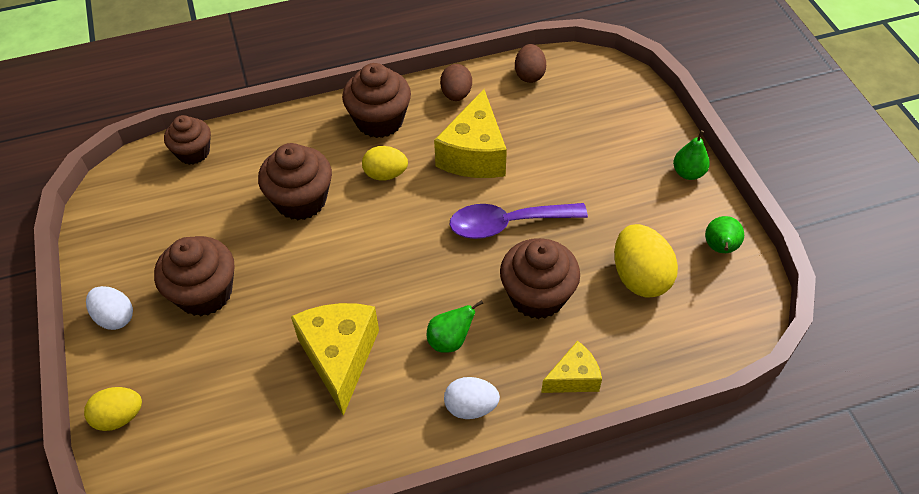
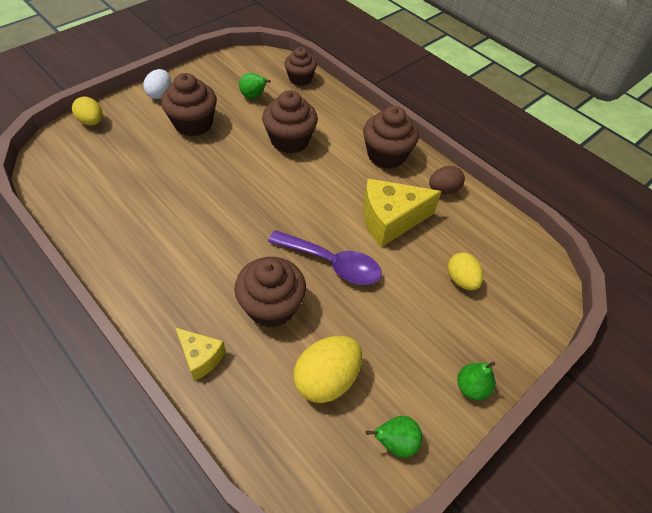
camera: 60 degrees right, 0 degrees up
(340, 357) = (168, 205): yellow cheese -> none
(385, 174) = (338, 175): yellow egg -> yellow egg (461, 280)
(450, 340) = (206, 263): green pear -> green pear (254, 96)
(471, 407) = (151, 295): white egg -> none
(507, 224) = (332, 263): purple spoon -> purple spoon turned 150 degrees clockwise
(529, 75) = (500, 229): brown egg -> none

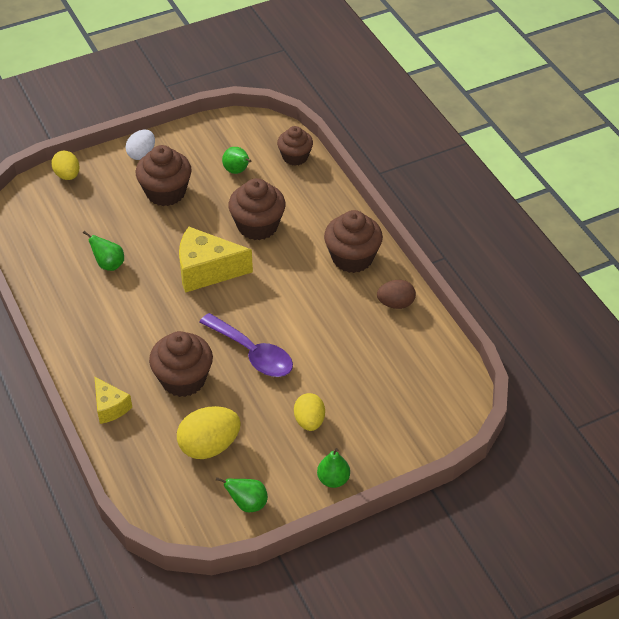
camera: 20 degrees right, 5 degrees down
(156, 199) = (109, 264): none -> green pear
(390, 220) = (326, 324): yellow cheese -> yellow cheese (206, 271)
(461, 280) = (370, 392): yellow egg -> yellow egg (309, 421)

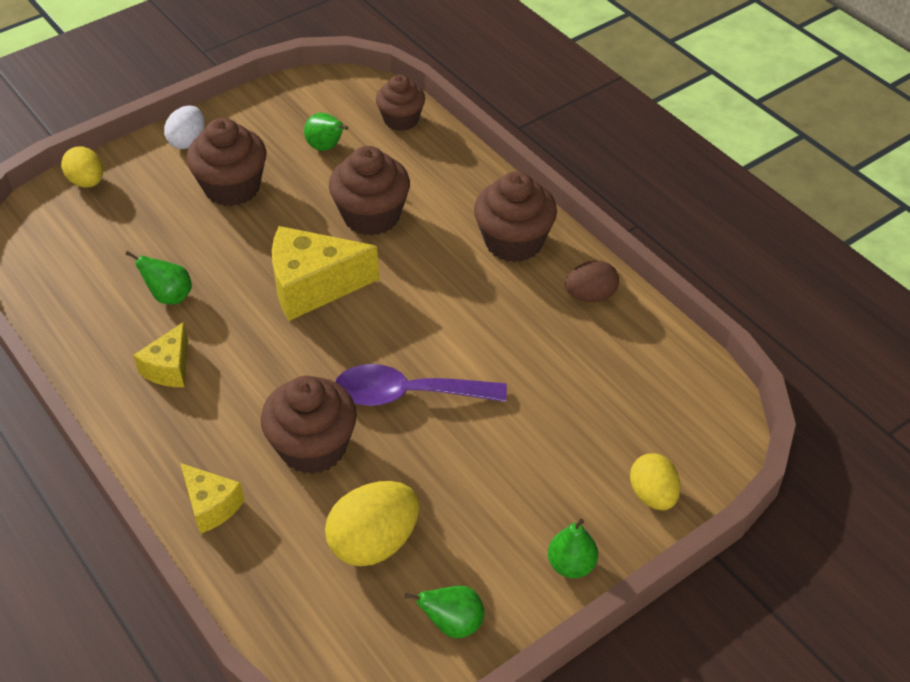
camera: 10 degrees left, 0 degrees up
(100, 313) = (169, 368): none -> yellow cheese
(253, 353) = (407, 394): purple spoon -> purple spoon turned 150 degrees clockwise
(309, 421) = (513, 482): yellow egg -> yellow egg (653, 495)

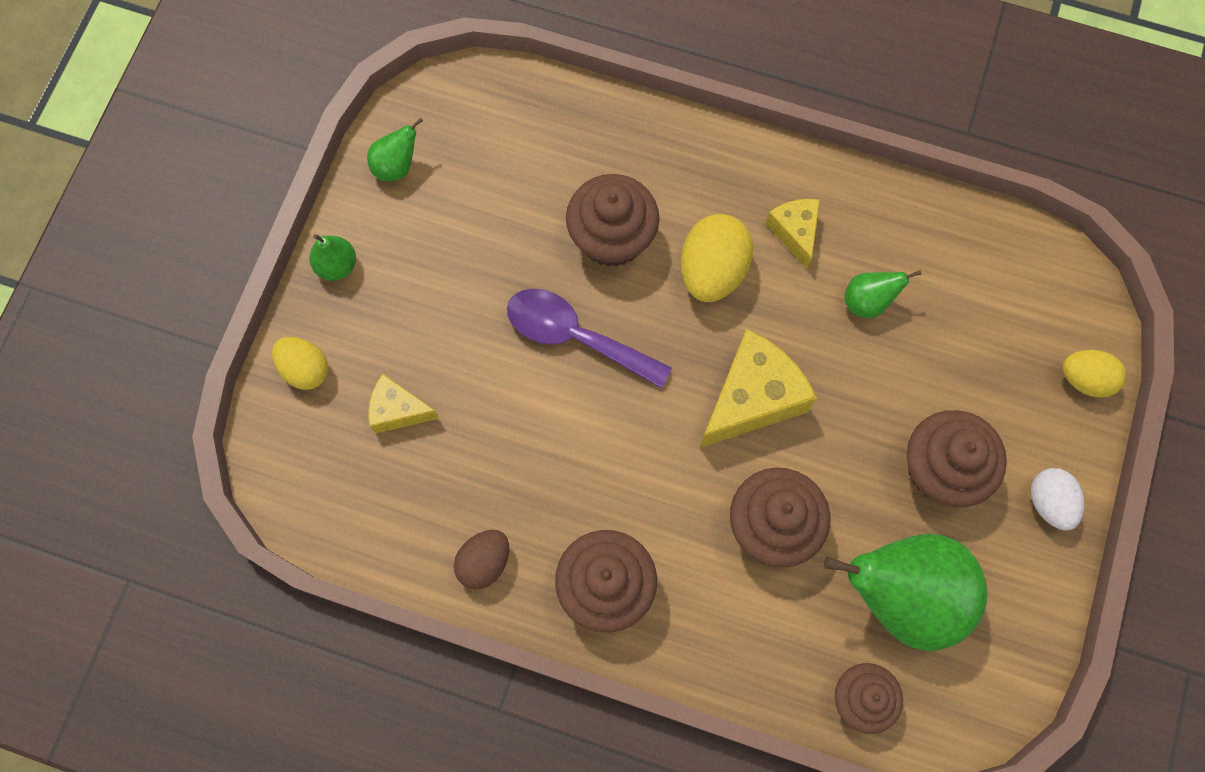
camera: 145 degrees right, 25 degrees up
(211, 506) = (646, 141): yellow cheese -> yellow cheese (398, 410)
(326, 147) = (902, 595): green pear -> green pear, size x2.28
(374, 542) = (500, 190): yellow egg -> yellow egg (712, 271)
(407, 394) = (575, 336): purple spoon -> purple spoon turned 120 degrees counterclockwise

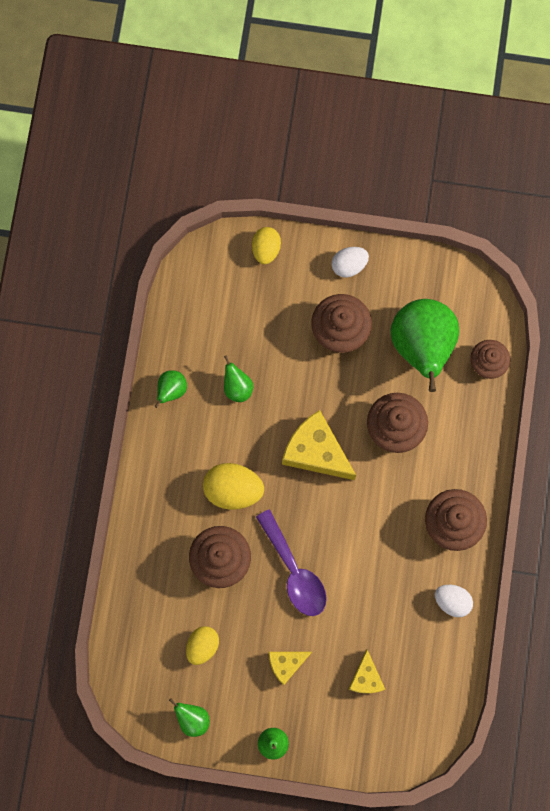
camera: 100 degrees left, 5 degrees up
(305, 369) = (349, 746): yellow egg -> yellow egg (202, 646)
(484, 562) = (452, 601): brown egg -> white egg
(575, 336) = (294, 572): purple spoon -> purple spoon turned 45 degrees counterclockwise
(794, 232) = (196, 440): yellow cheese -> yellow cheese (286, 664)
(874, 209) = (171, 390): none -> green pear

